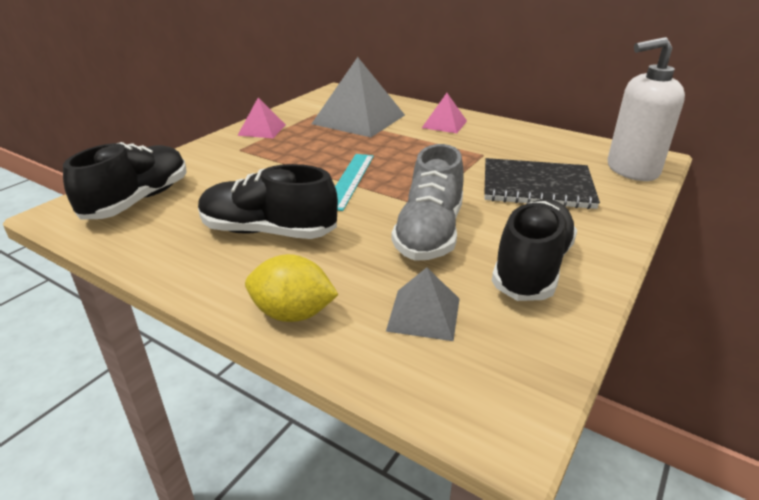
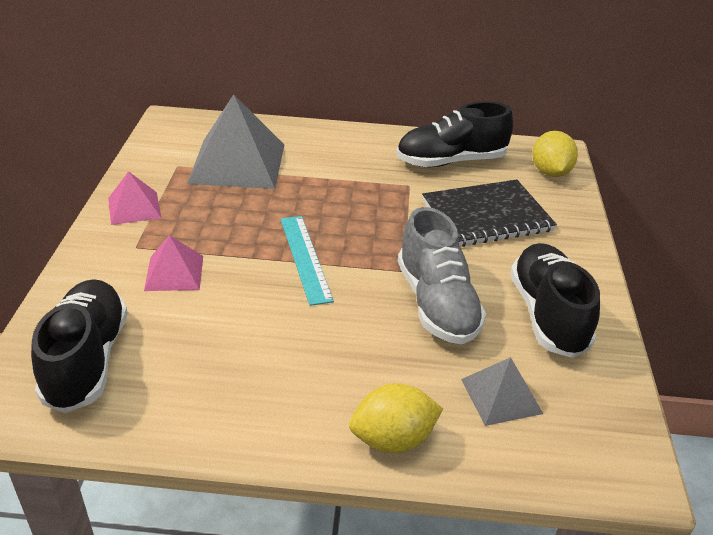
camera: 30 degrees left, 5 degrees up
(268, 232) = (281, 353): black shoe -> black shoe (451, 161)
(444, 124) = (338, 150): pink pyramid -> pink pyramid (174, 273)
(631, 170) = (550, 172): white soap dispenser -> yellow lemon

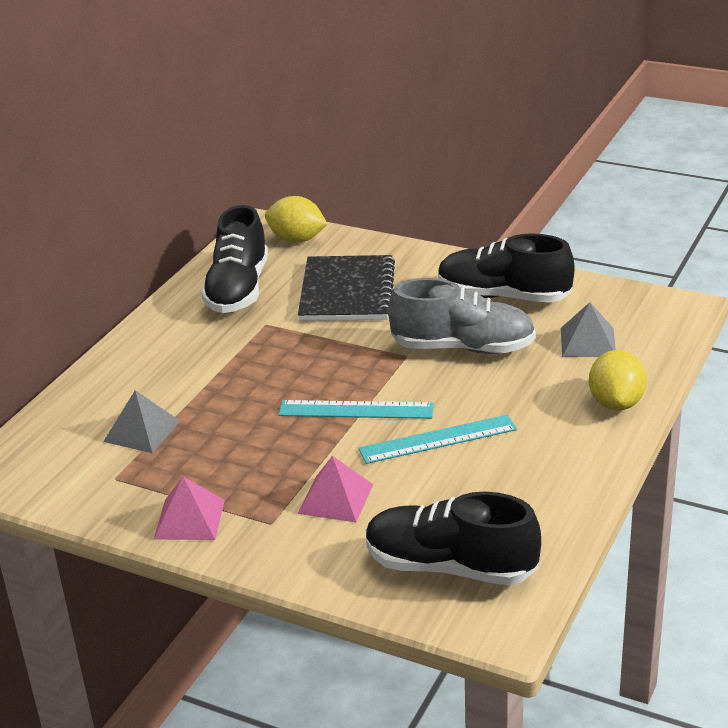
camera: 65 degrees left, 5 degrees down
(238, 163) = (142, 431): grey pyramid -> grey pyramid, size x0.52
(277, 316) = (438, 439): none -> turquoise ruler

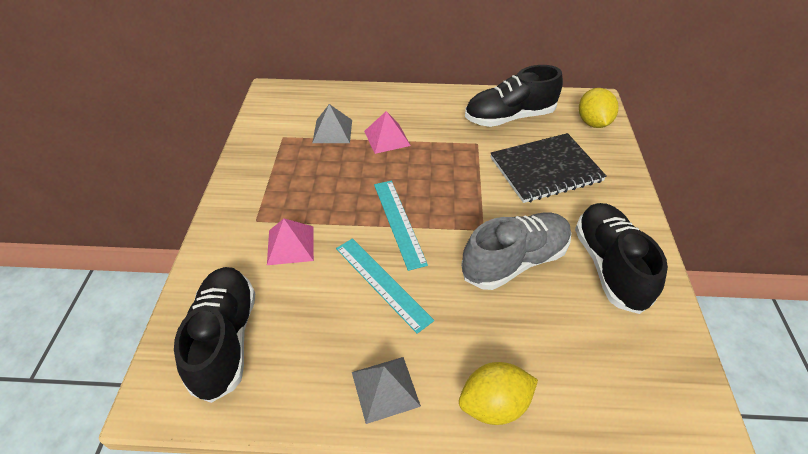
camera: 65 degrees right, 15 degrees up
(189, 519) = (250, 181): pink pyramid -> pink pyramid (387, 138)
(463, 348) = (514, 261): grey shoe -> grey shoe turned 105 degrees counterclockwise
(588, 342) = (580, 352): grey pyramid -> grey pyramid (385, 389)

